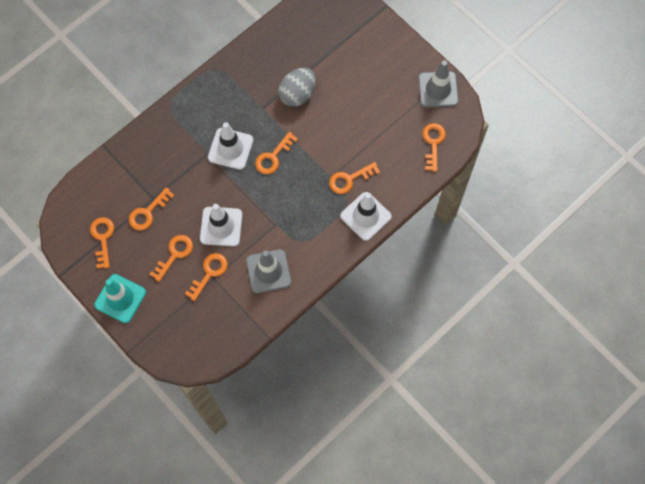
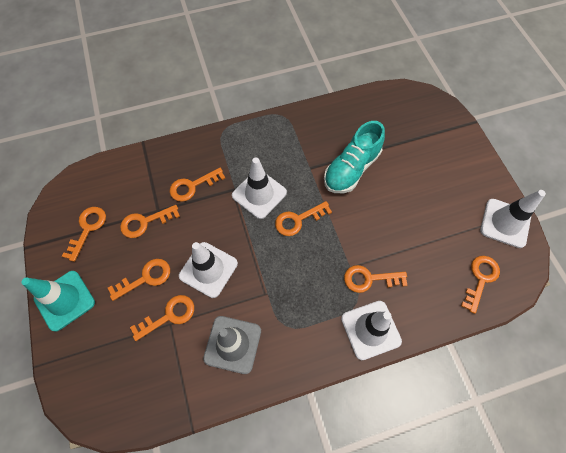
camera: 25 degrees right, 5 degrees down
(170, 166) = (192, 186): none -> orange key
(297, 94) = (351, 169): grey egg -> turquoise shoe
(438, 89) = (505, 223): grey traffic cone -> white traffic cone

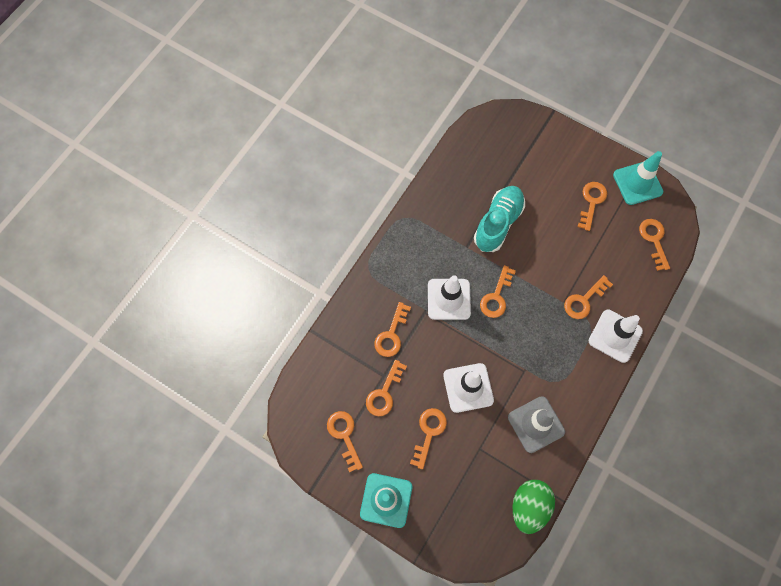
camera: 40 degrees left, 5 degrees up
(160, 407) = (529, 506): none -> green egg
(169, 316) = (473, 444): orange key -> orange key (591, 202)
(351, 169) = (498, 223): turquoise shoe -> turquoise shoe turned 150 degrees counterclockwise
(505, 223) = (637, 183): white traffic cone -> turquoise traffic cone

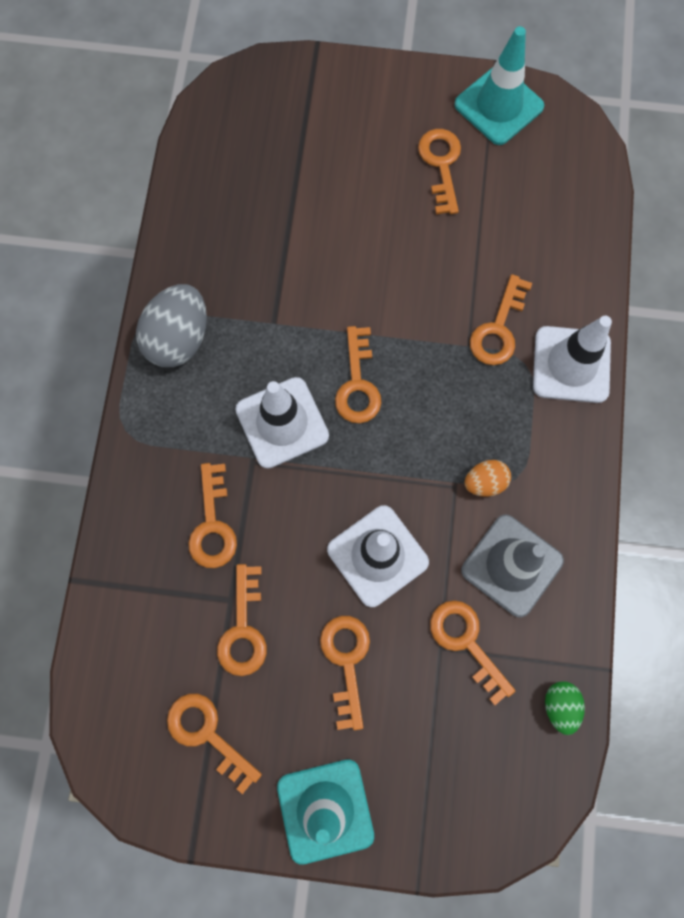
camera: 25 degrees left, 5 degrees up
(415, 234) = (179, 338): none -> grey egg
(498, 223) = (307, 262): turquoise shoe -> none
(529, 506) = (559, 706): green egg -> green egg, size x0.54
(541, 376) = (485, 482): none -> orange egg
(654, 240) = (563, 185): orange key -> orange key (466, 642)

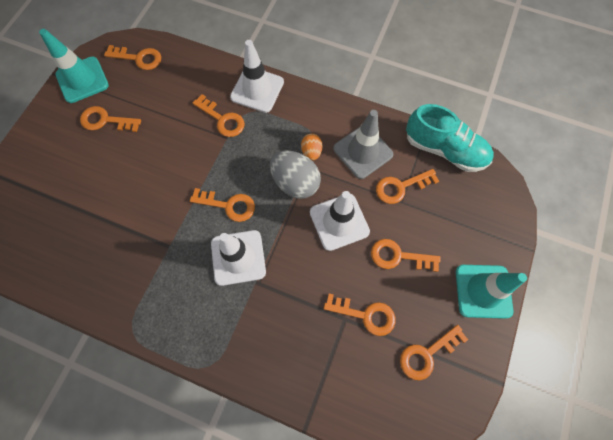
camera: 75 degrees left, 5 degrees down
(179, 338) = (155, 312): grey egg -> grey egg (295, 182)
(212, 524) = (292, 319): orange key -> orange key (138, 58)
(559, 706) = (444, 150): green egg -> turquoise shoe

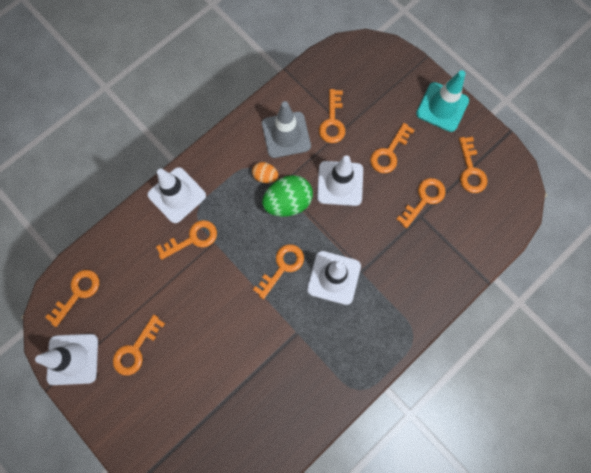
camera: 65 degrees left, 5 degrees up
(82, 80) = (73, 359): turquoise traffic cone -> white traffic cone
(295, 182) = (288, 202): grey egg -> green egg
(444, 150) = (316, 72): turquoise shoe -> none

